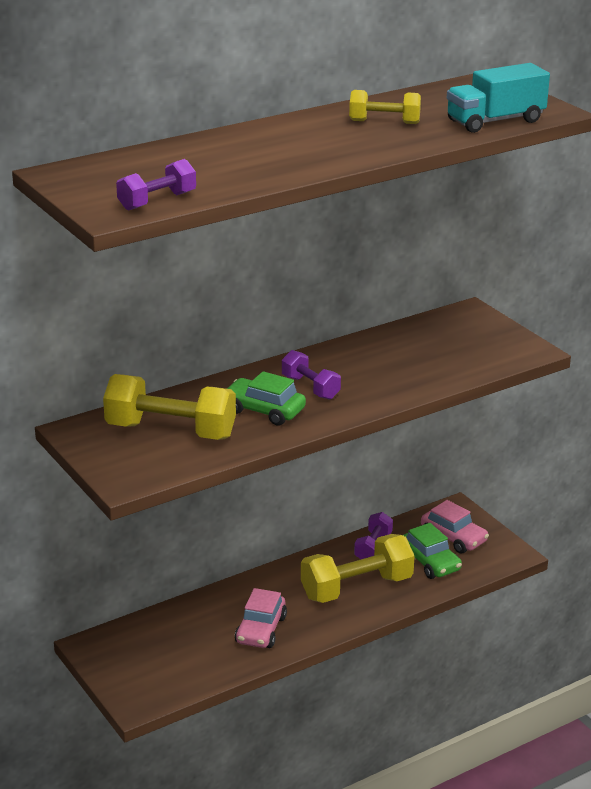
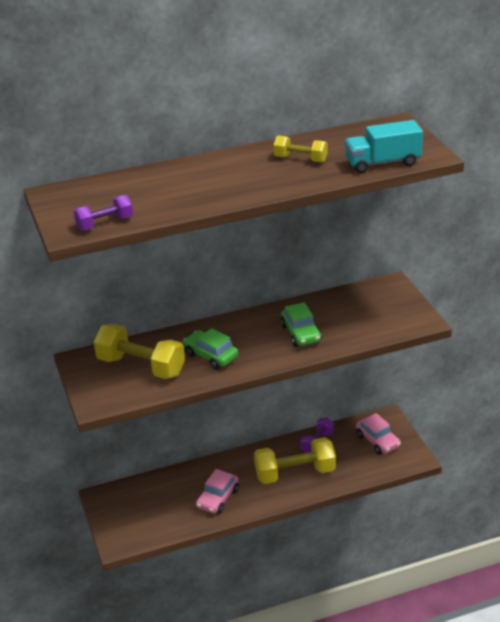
camera: 15 degrees right, 5 degrees up
(310, 387) = (250, 339): purple dumbbell -> none
(430, 562) = (354, 459): green car -> green car (301, 333)

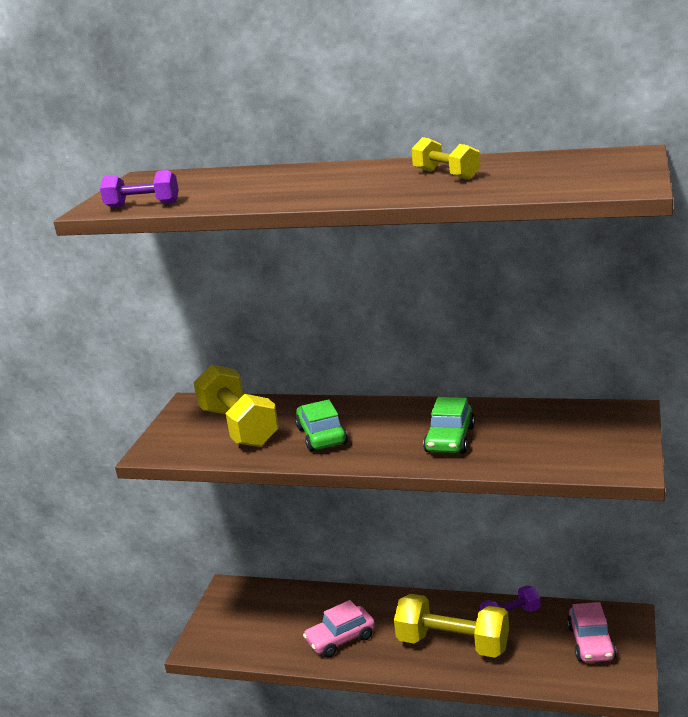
camera: 35 degrees right, 10 degrees down
(382, 163) = (547, 187): turquoise truck -> none

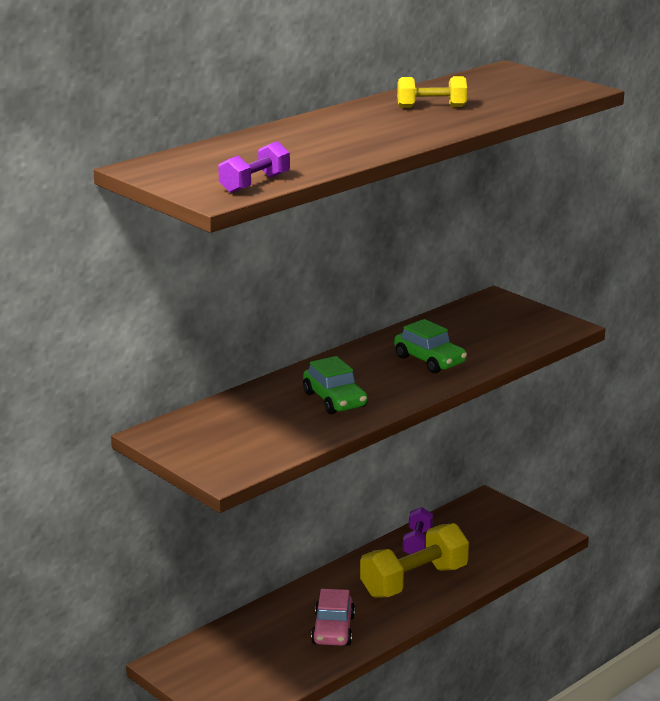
camera: 60 degrees left, 0 degrees up
(239, 427) = (250, 426): yellow dumbbell -> none
(321, 436) = (334, 400): green car -> green car turned 135 degrees counterclockwise
(591, 643) = (492, 526): pink car -> none

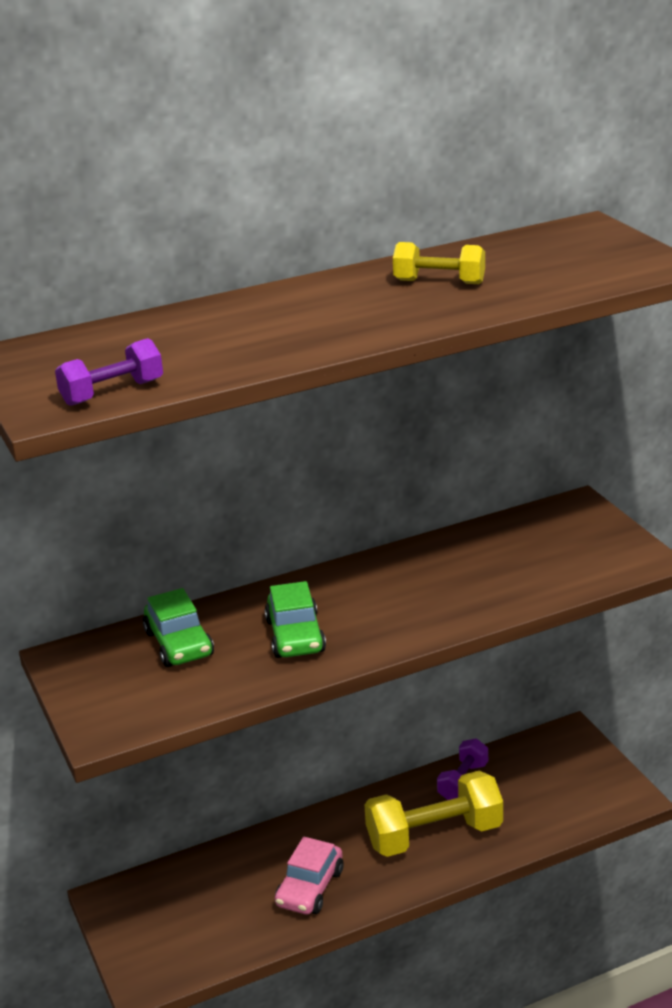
camera: 20 degrees right, 5 degrees up
(429, 360) = (443, 591): green car -> green car (179, 644)

